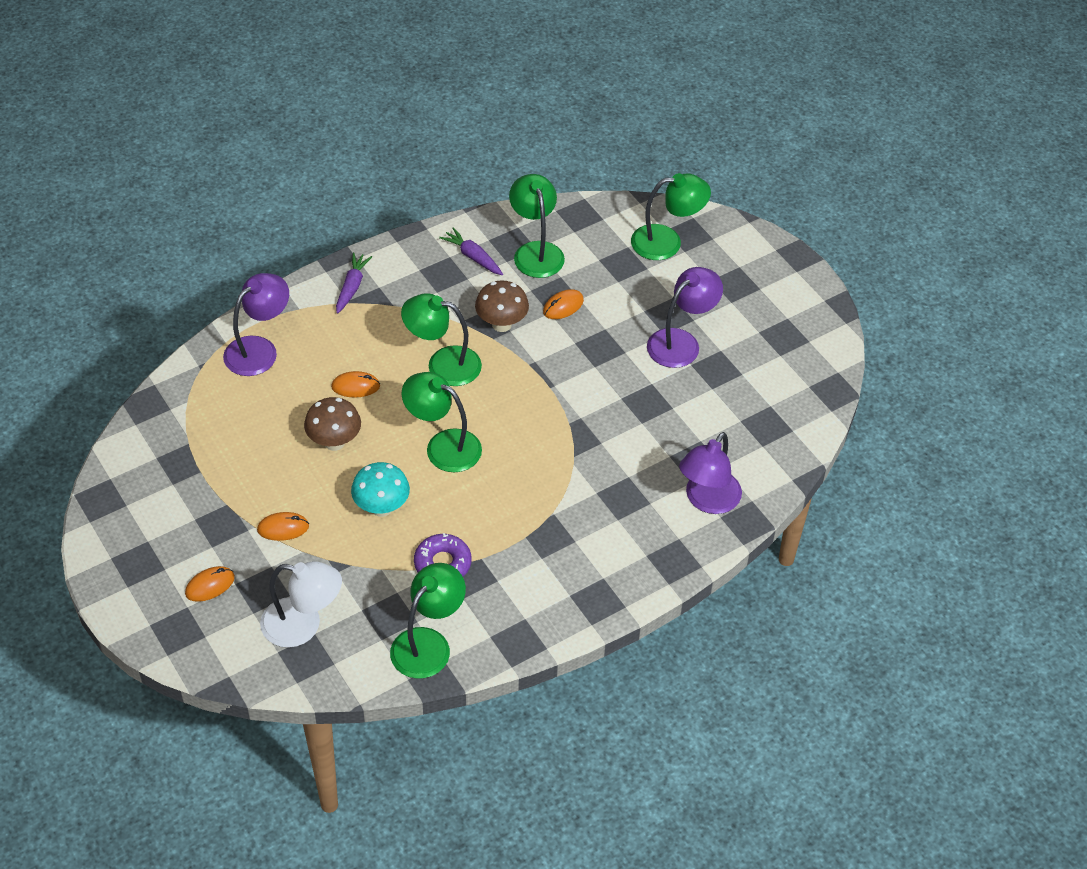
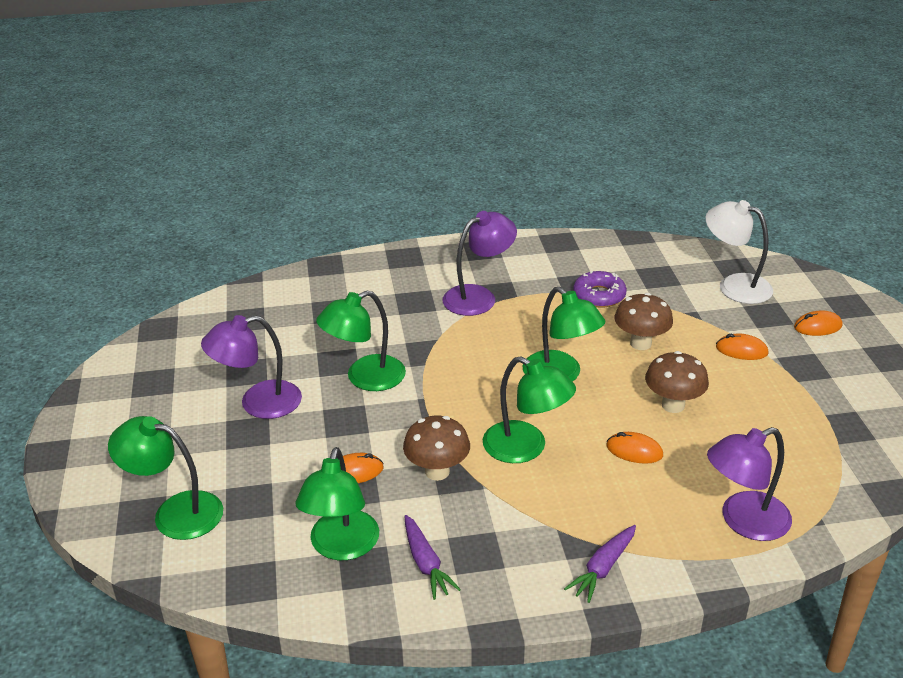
camera: 155 degrees left, 15 degrees down
(381, 508) = (640, 343): turquoise mushroom -> brown mushroom
(428, 643) = (631, 255): green lamp -> green lamp (365, 378)
(707, 501) = (345, 283): purple lamp -> purple lamp (478, 296)

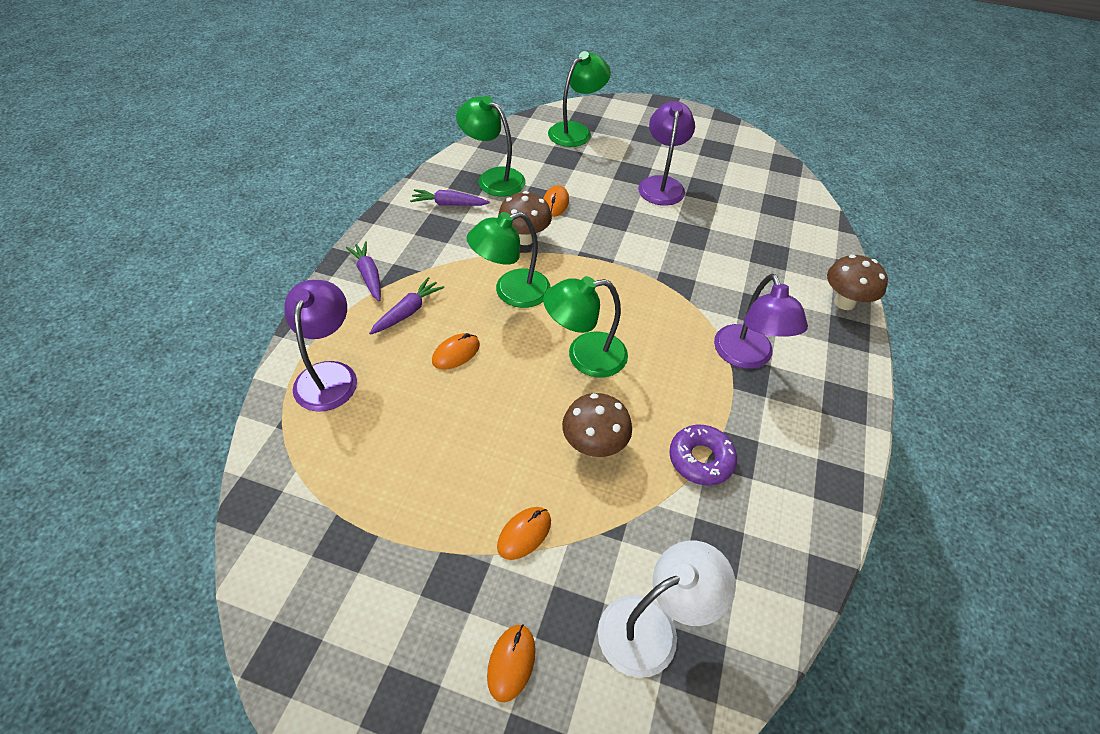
camera: 115 degrees right, 15 degrees up
(365, 378) = (658, 241): green lamp -> none
(620, 508) = (407, 312): none -> purple carrot
(673, 405) = (487, 414): brown mushroom -> brown mushroom (844, 302)

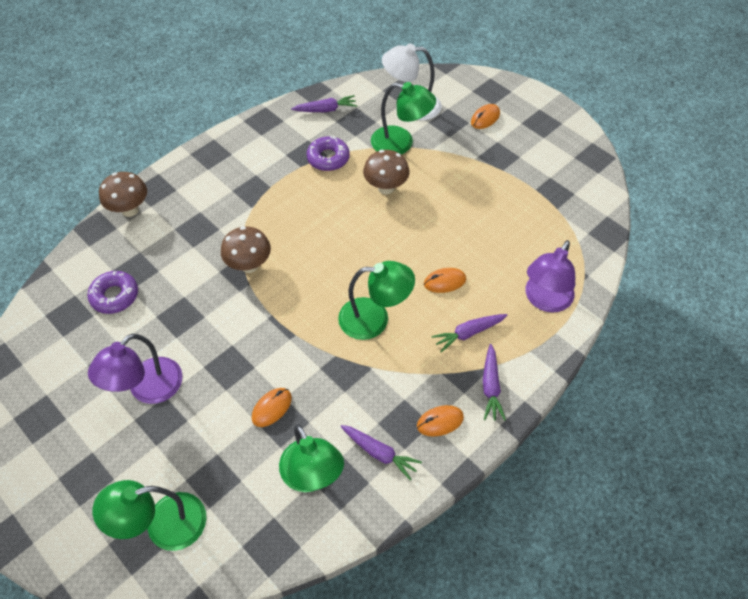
camera: 150 degrees left, 5 degrees up
(524, 238) = (330, 373): brown mushroom -> brown mushroom (249, 265)
(524, 534) = (453, 161): orange mouse -> orange mouse (440, 421)
(584, 356) = (352, 244): green lamp -> green lamp (401, 143)
(746, 357) = (242, 201): purple lamp -> none
(761, 230) = (115, 296): none -> purple donut
(776, 549) = (325, 110): none -> purple carrot

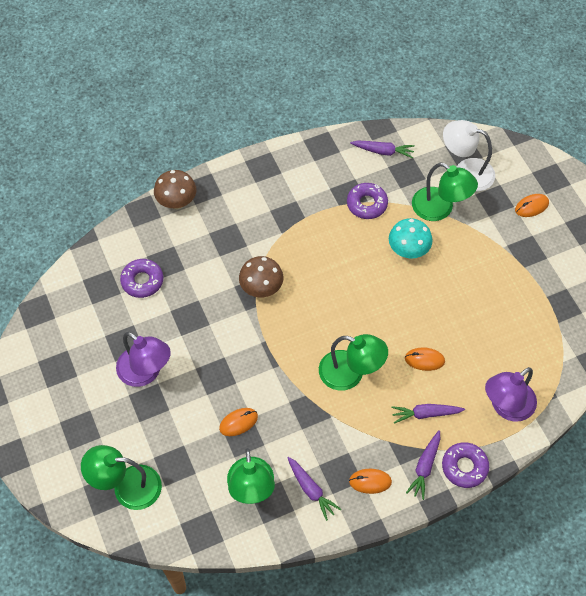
camera: 20 degrees right, 5 degrees up
(147, 389) = (146, 373): purple lamp -> purple lamp turned 105 degrees counterclockwise
(386, 188) = (408, 251): brown mushroom -> turquoise mushroom
(531, 373) = (464, 467): none -> purple donut

